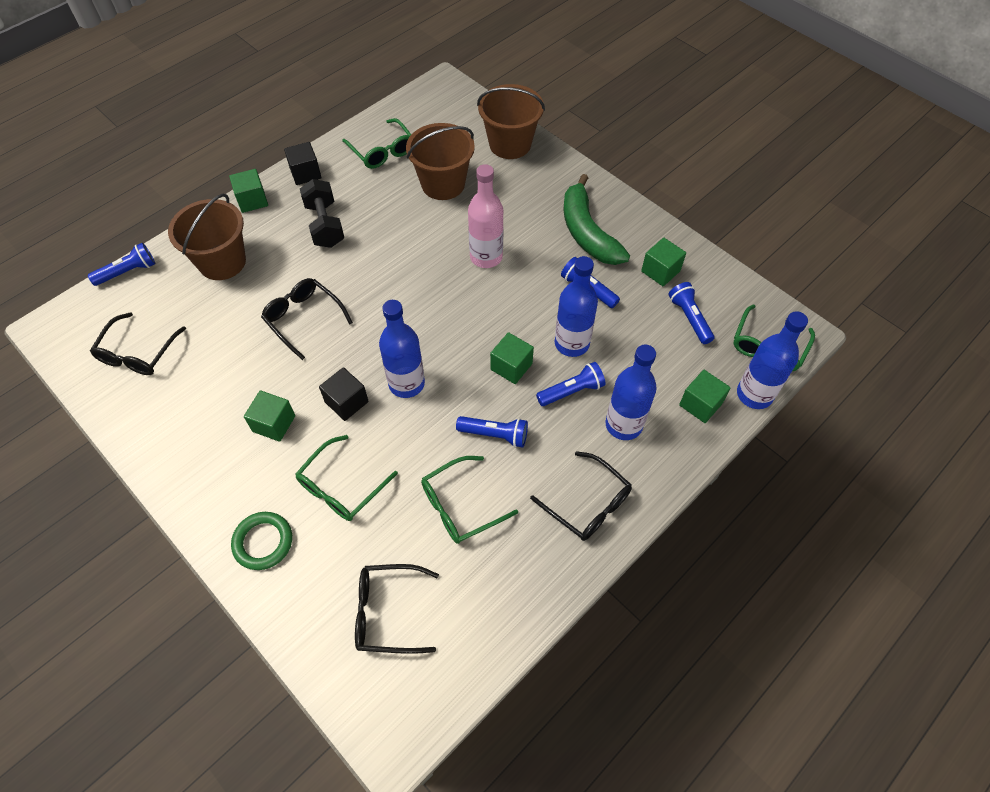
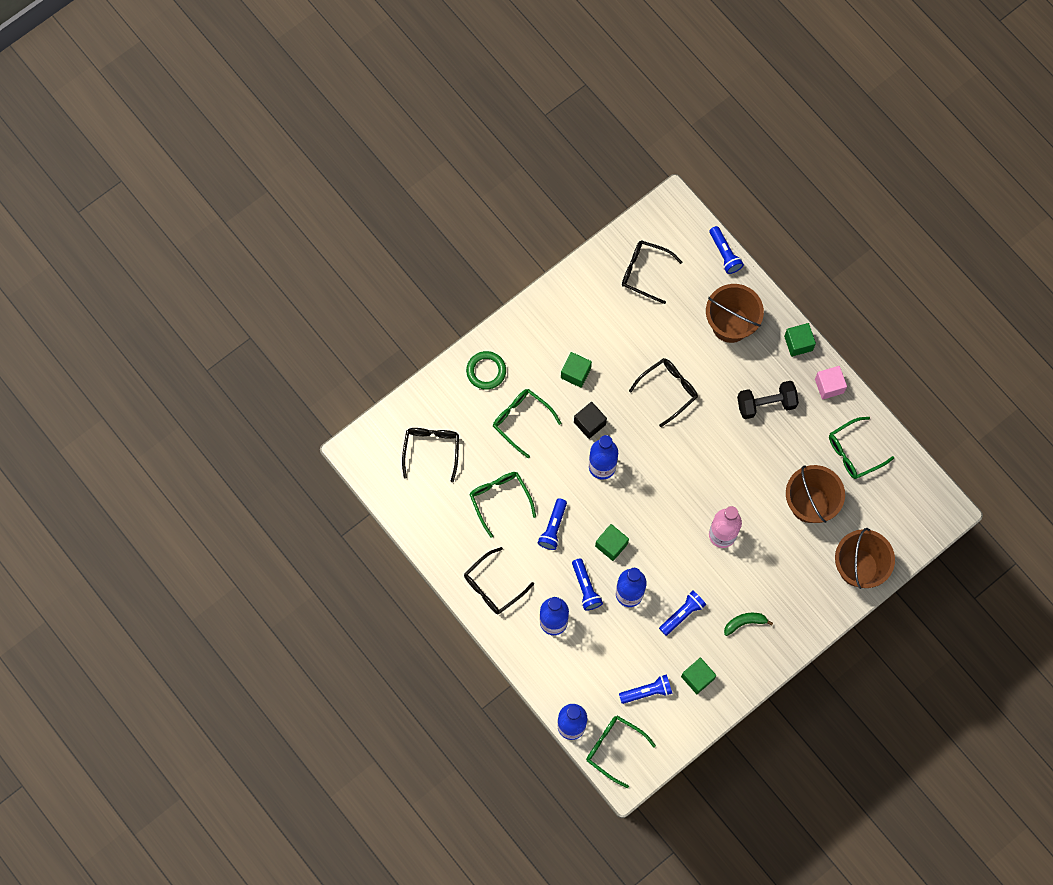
camera: 95 degrees right, 15 degrees up
(305, 173) = (829, 386): black cube -> pink cube
(587, 232) = (744, 622): green banana -> green banana, size x0.48
(700, 404) = (566, 682): green cube -> none

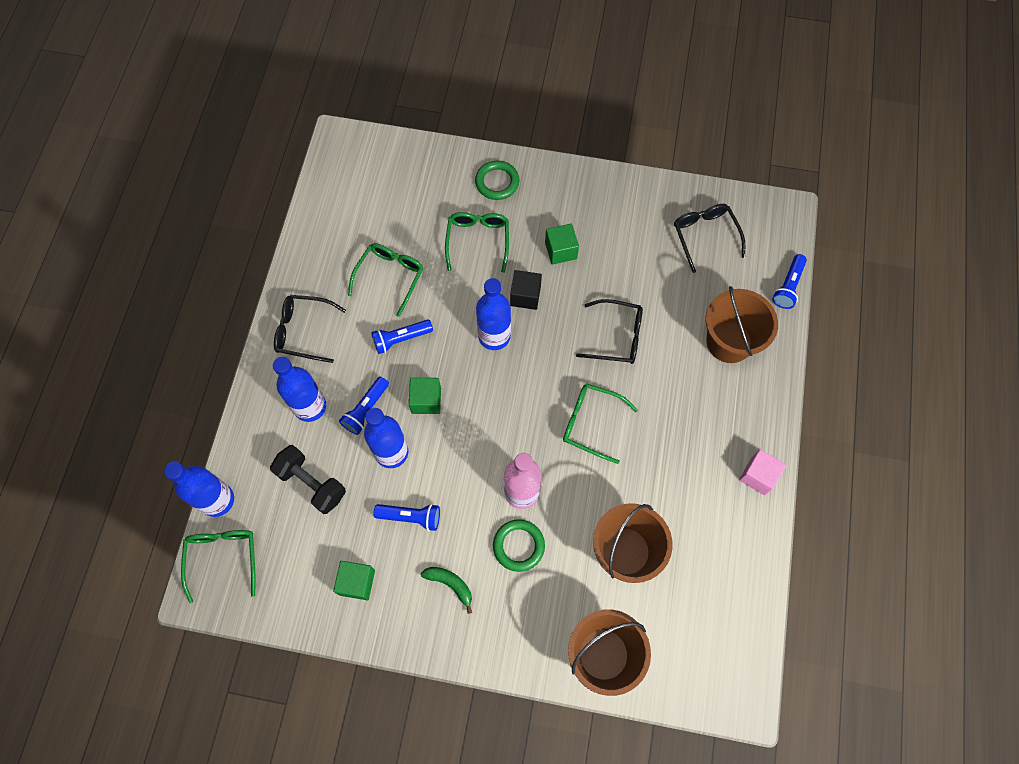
camera: 50 degrees right, 5 degrees down
(431, 450) = (388, 193): black glasses -> none
(647, 691) = (305, 544): blue flashlight -> none
(754, 563) = (518, 546): none -> green ring
(766, 404) = (685, 432): black dumbbell -> black dumbbell (312, 484)
(798, 343) = (770, 415): green cube -> none
(854, 452) = (717, 554): green glasses -> green glasses (591, 423)

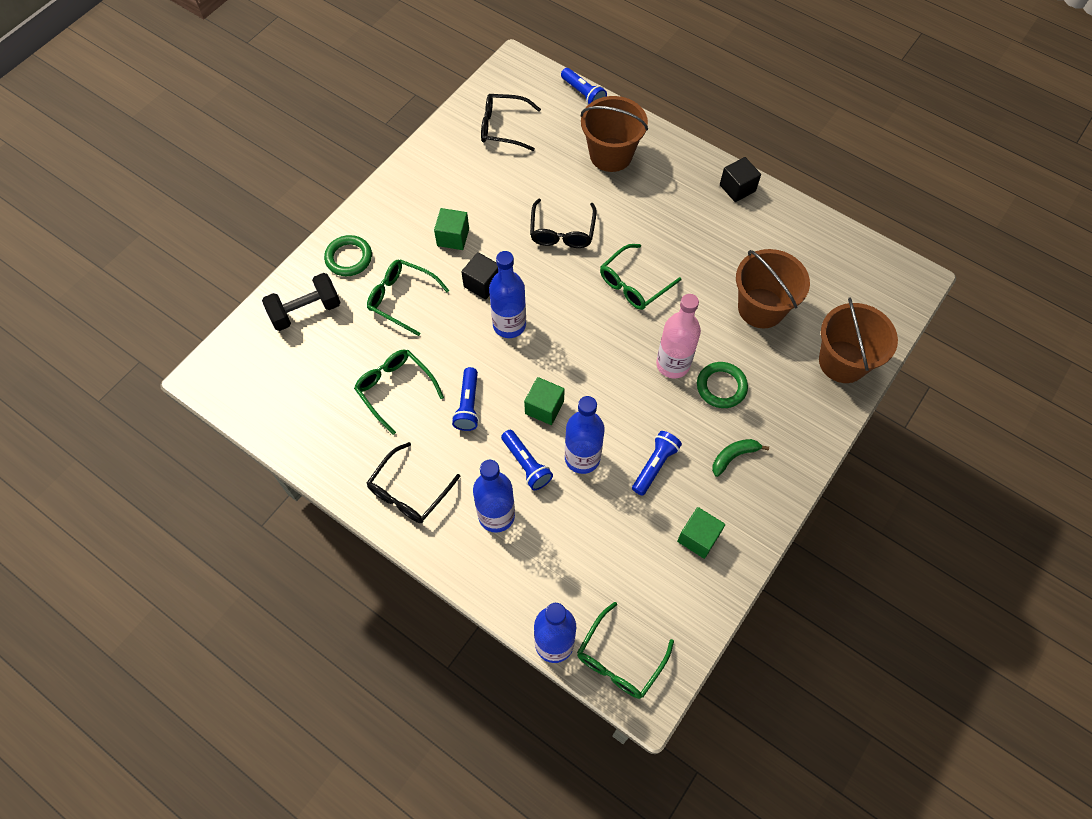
camera: 65 degrees left, 5 degrees down
(223, 558) = (620, 659): green glasses -> green glasses turned 75 degrees counterclockwise
(312, 484) = (580, 543): black dumbbell -> black dumbbell (306, 311)
(616, 336) = (562, 231): black glasses -> black glasses turned 150 degrees clockwise
(758, 476) = (737, 188): pink cube -> black cube

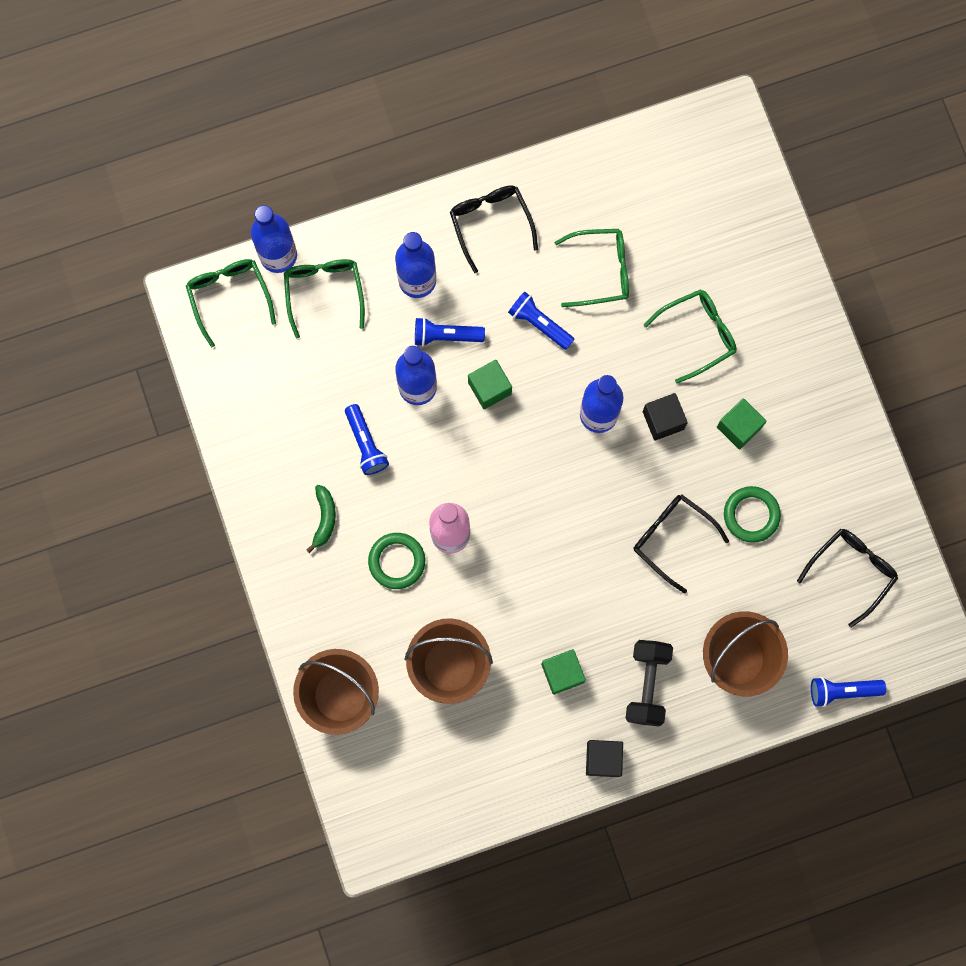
camera: 125 degrees right, 15 degrees up
(306, 311) = (744, 240): black dumbbell -> black dumbbell (647, 684)
(349, 258) = (781, 313): green ring -> green ring (751, 515)
(634, 284) = (562, 564): green glasses -> green glasses (324, 293)
(698, 537) = (277, 432): green cube -> green cube (562, 673)

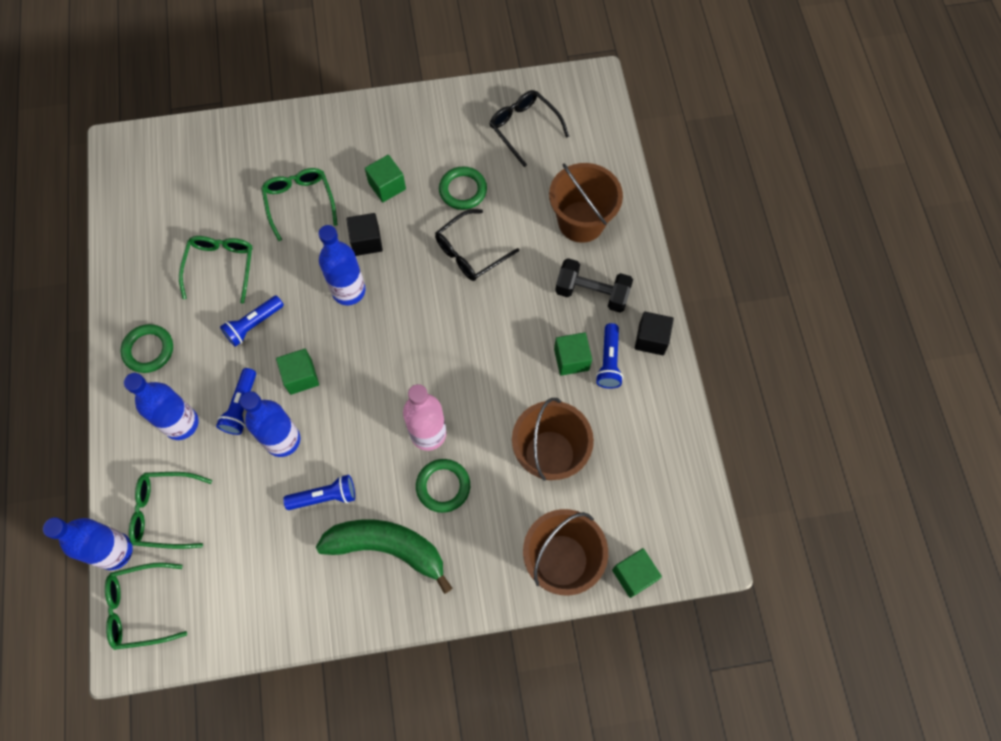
camera: 80 degrees left, 10 degrees down
(324, 519) = (388, 548): green banana -> green banana, size x2.07
(337, 772) = (634, 575): none -> green cube
(491, 224) = (148, 350): black glasses -> green ring
(842, 691) = (619, 151): blue flashlight -> blue flashlight (608, 361)

